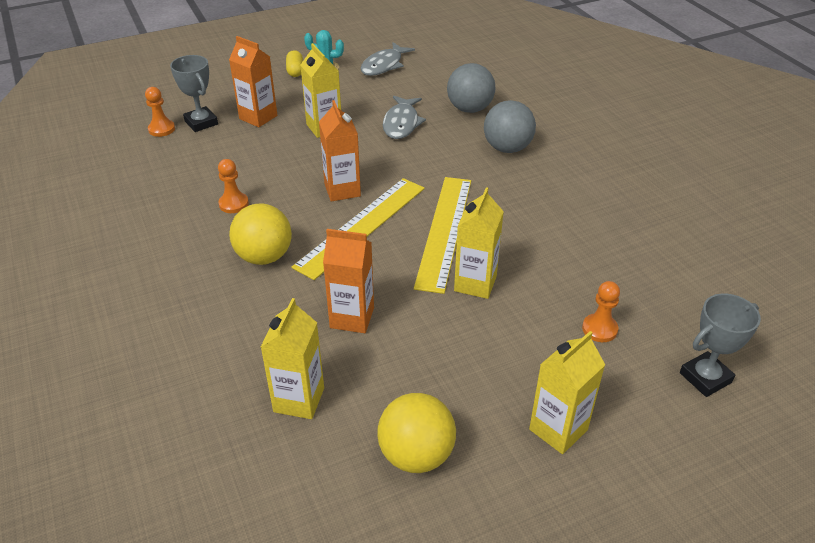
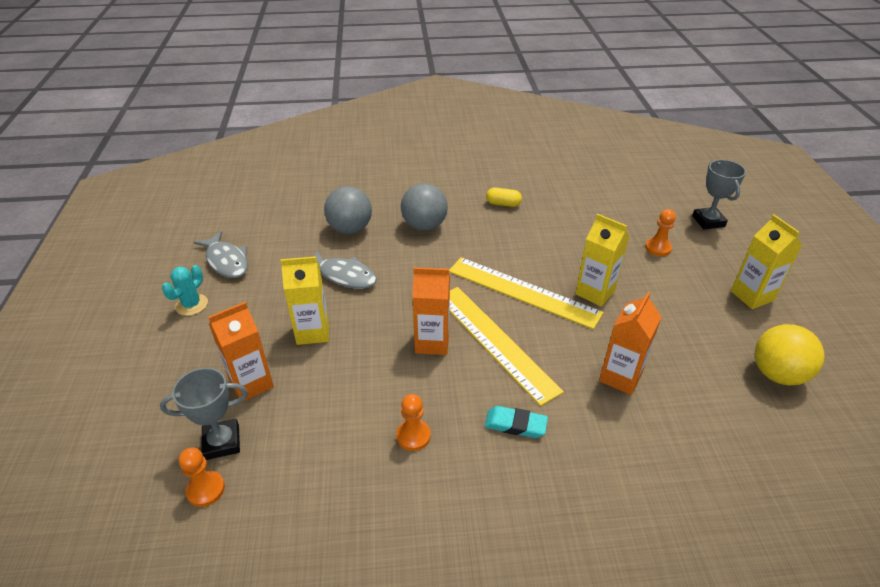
camera: 70 degrees left, 0 degrees up
(264, 256) = (515, 425): yellow ball -> turquoise eraser
(295, 71) = (175, 331): yellow capsule -> yellow capsule (503, 204)
(299, 400) = (718, 435): yellow carton -> none

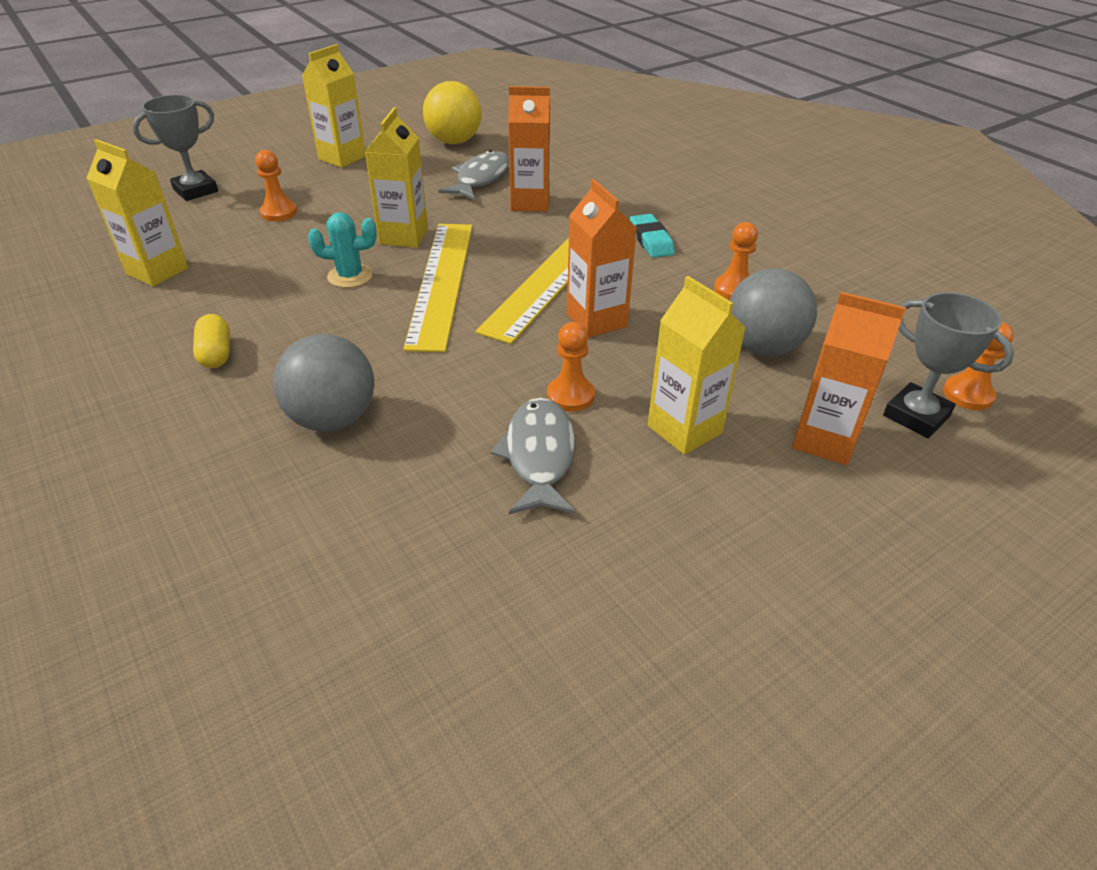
camera: 120 degrees left, 0 degrees up
(191, 305) = (789, 627): turquoise cactus -> turquoise cactus (350, 276)
(226, 261) = (639, 662): grey fish -> grey fish (480, 179)
(350, 229) = (399, 514): grey ball -> grey ball (763, 347)
(375, 302) = (570, 395): none -> orange pawn
(599, 197) = (157, 271): none -> yellow carton

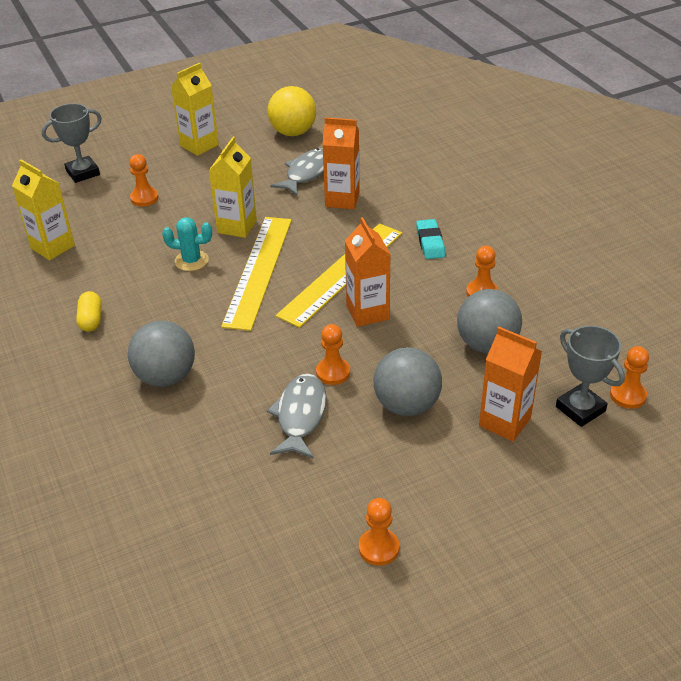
camera: 10 degrees right, 0 degrees up
(684, 429) = (406, 405): yellow carton -> grey ball
(711, 643) = (378, 548): none -> orange pawn

